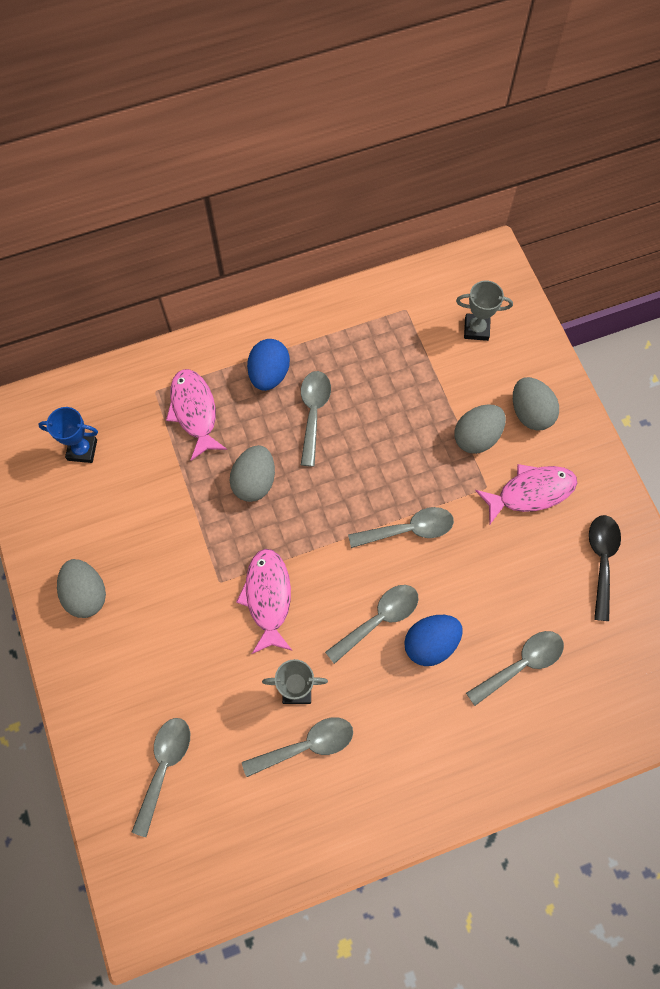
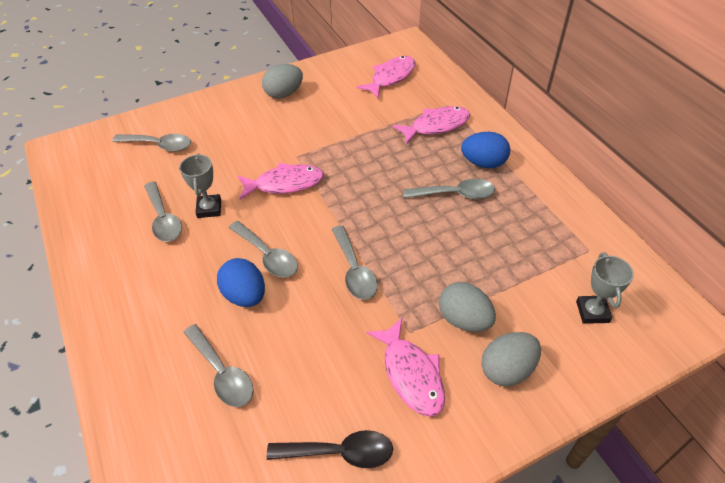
camera: 85 degrees right, 20 degrees down
(82, 450) = (391, 77): blue trophy -> pink fish
(254, 481) = (383, 165): grey egg -> none

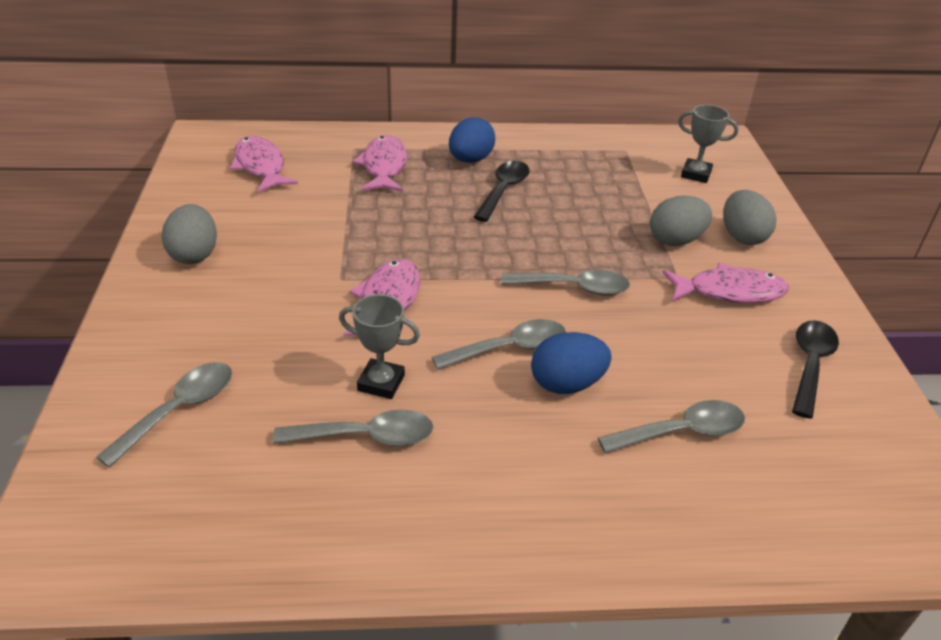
camera: 70 degrees left, 10 degrees down
(455, 194) = (503, 190): grey spoon -> black spoon

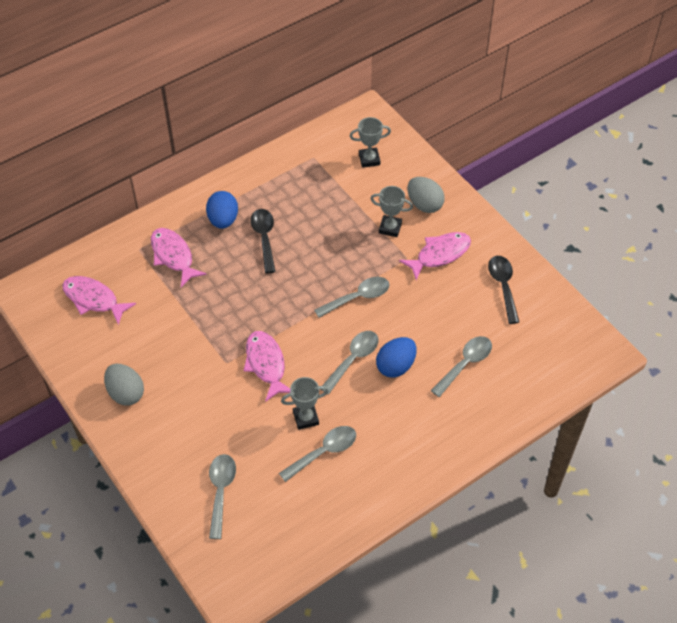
camera: 30 degrees left, 15 degrees up
(675, 240) = (390, 228): grey egg -> grey trophy

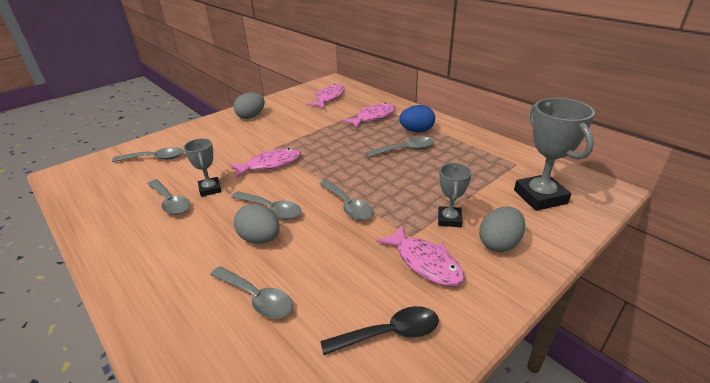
camera: 85 degrees right, 20 degrees down
(264, 238) = (405, 150): black spoon -> grey spoon
(369, 159) = (540, 197): grey trophy -> grey trophy, size x1.75
(395, 366) = (260, 239): blue egg -> grey egg

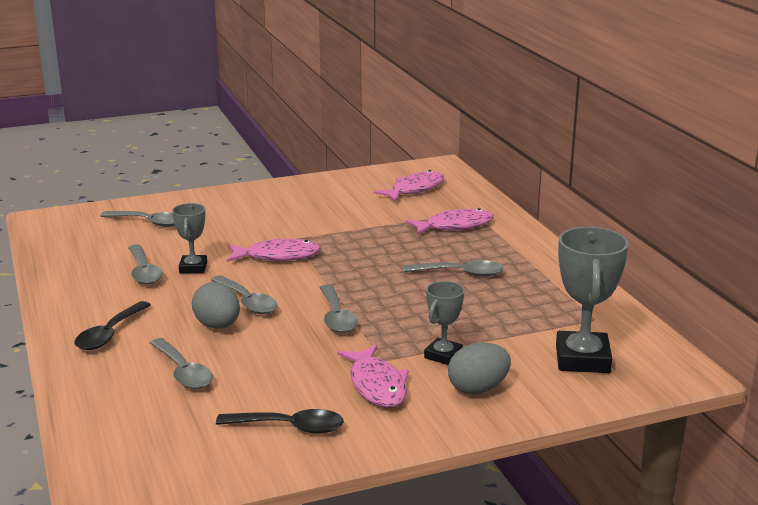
camera: 20 degrees right, 10 degrees down
(167, 274) = (109, 334): none -> black spoon
(251, 116) = (292, 195): grey egg -> none
(416, 131) = (498, 254): blue egg -> none

